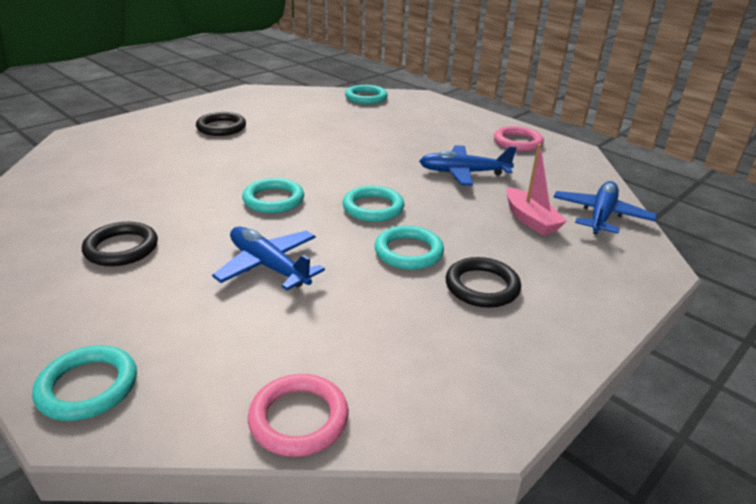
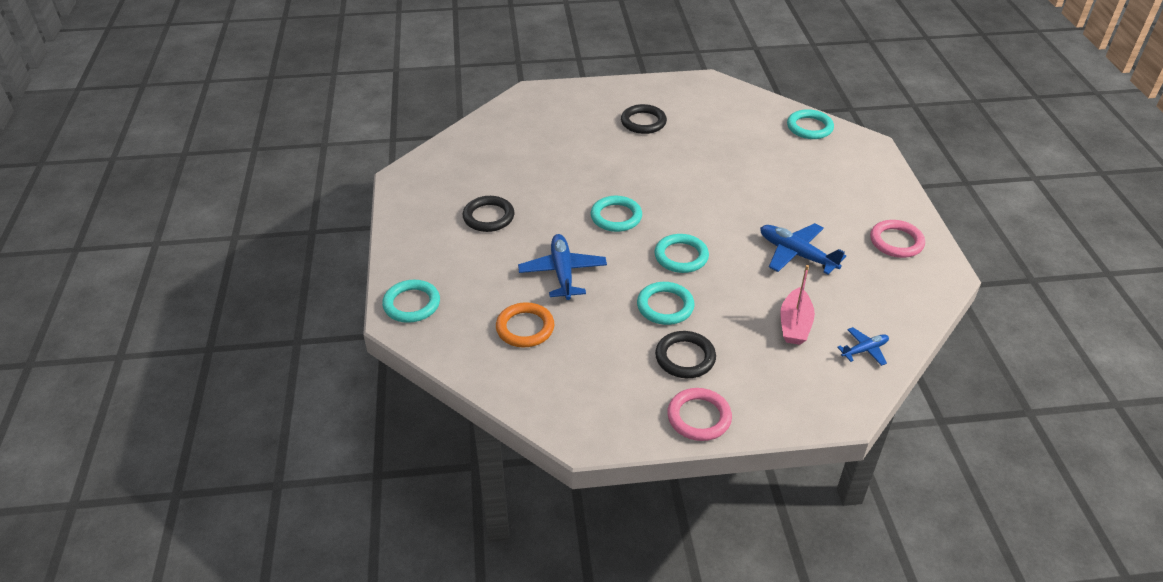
camera: 40 degrees right, 10 degrees up
(282, 339) = (525, 328): none -> orange ring
(298, 418) = (493, 377): pink ring -> pink ring (699, 417)
(601, 215) = (864, 350): blue plane -> blue plane, size x0.57

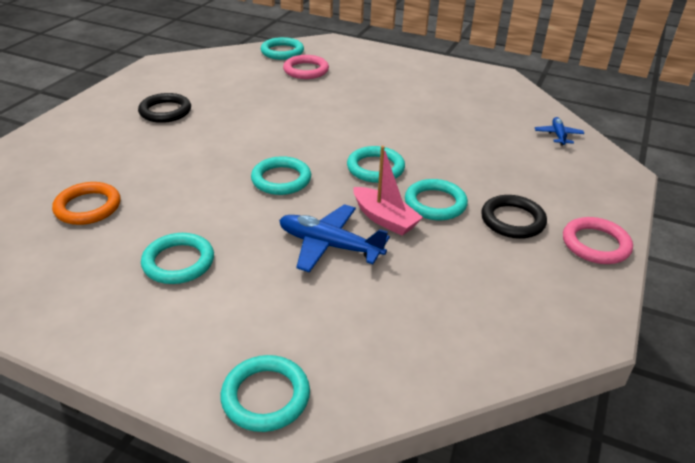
camera: 60 degrees left, 5 degrees down
(488, 217) = (178, 262): black ring -> turquoise ring
(525, 328) = (393, 308): orange ring -> orange ring (88, 207)
(794, 325) = (509, 151): pink boat -> pink boat (384, 219)
(796, 254) = (426, 117): blue plane -> none
(896, 242) = (449, 77): pink ring -> pink ring (306, 70)

